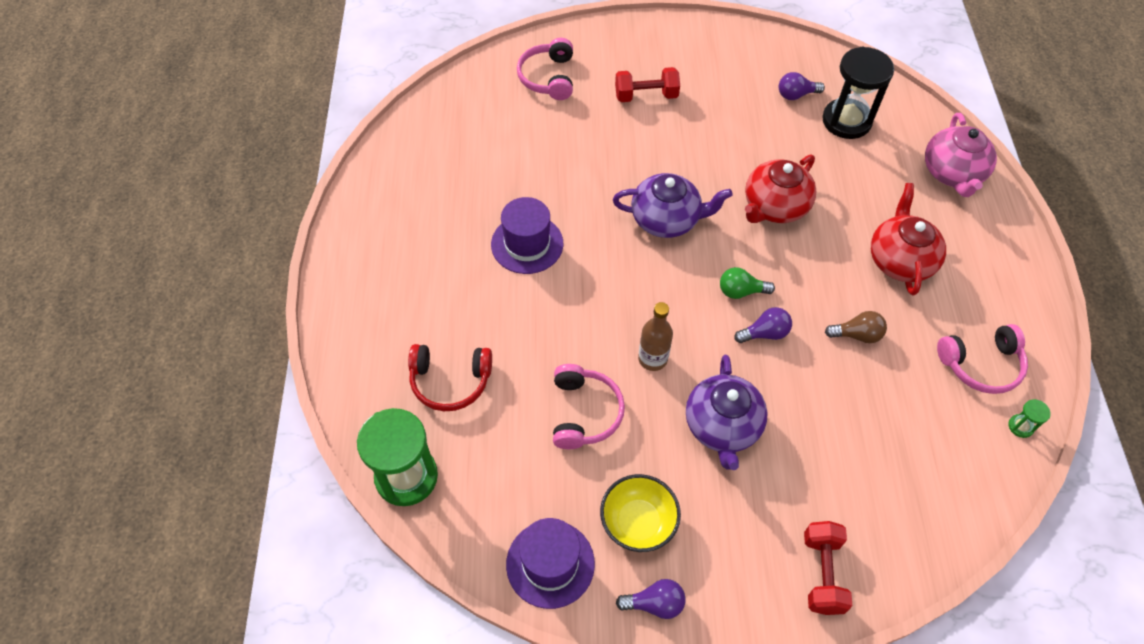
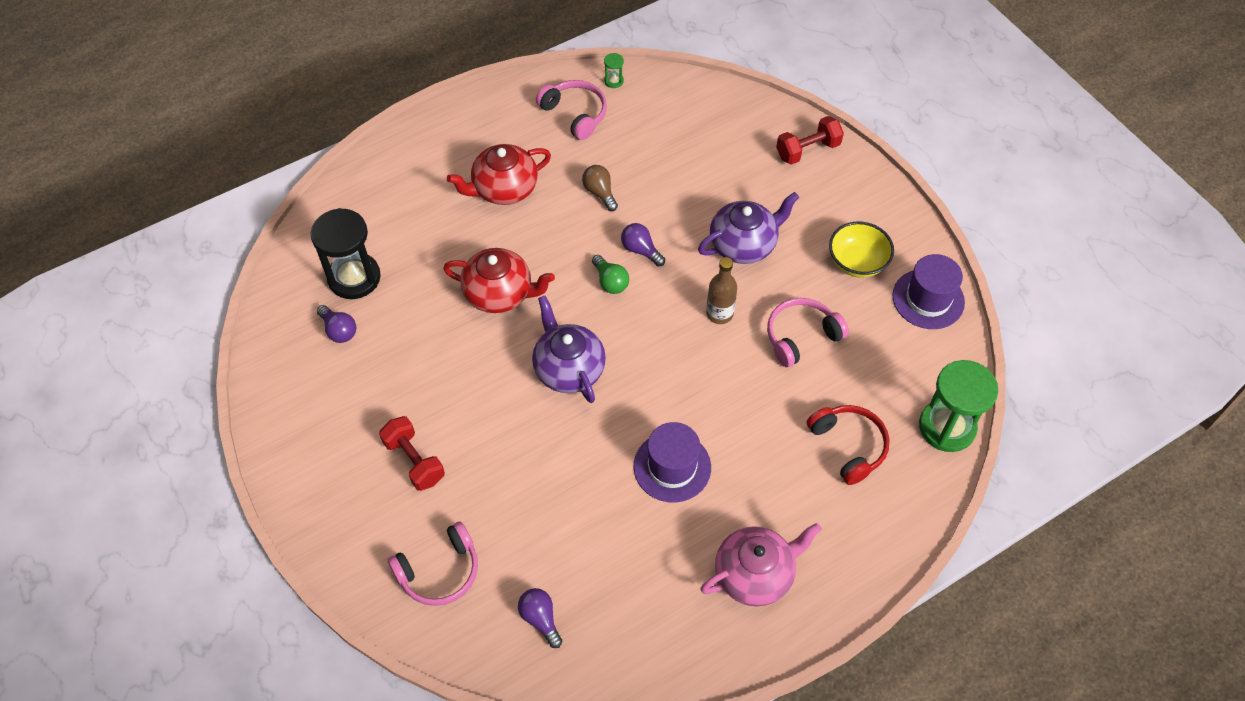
camera: 120 degrees left, 0 degrees up
(655, 603) = (902, 228): purple light bulb -> purple light bulb (540, 619)
(952, 173) = (379, 182): pink teapot -> pink teapot (755, 574)

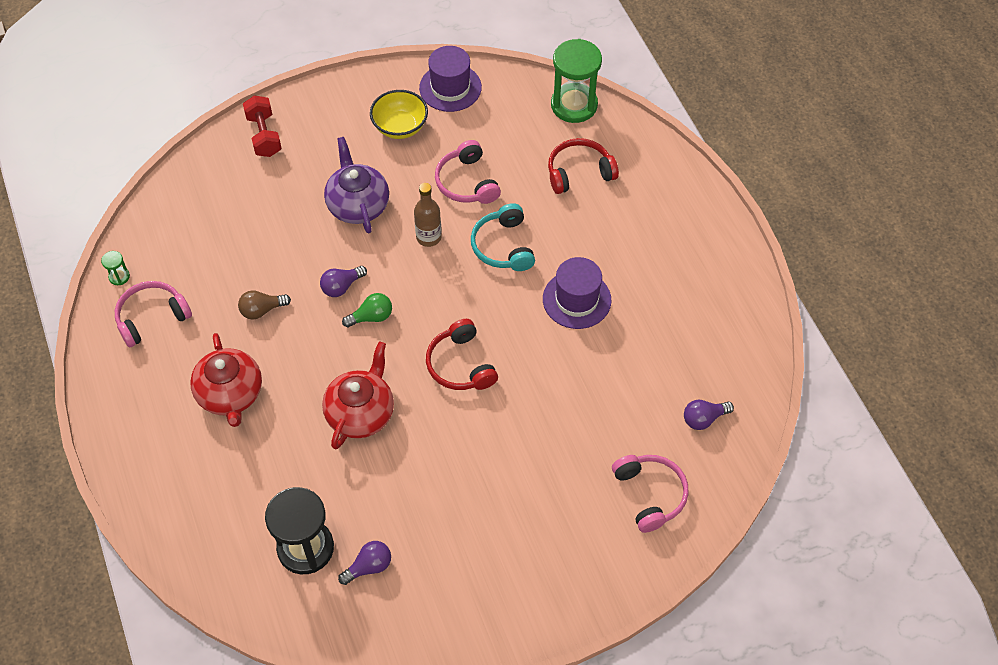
camera: 80 degrees left, 0 degrees up
(414, 461) = (534, 506): red dumbbell -> none
(568, 368) = (460, 365): purple teapot -> red headphones
(725, 384) = (503, 246): none -> turquoise headphones
(755, 574) = (683, 258): pink teapot -> none

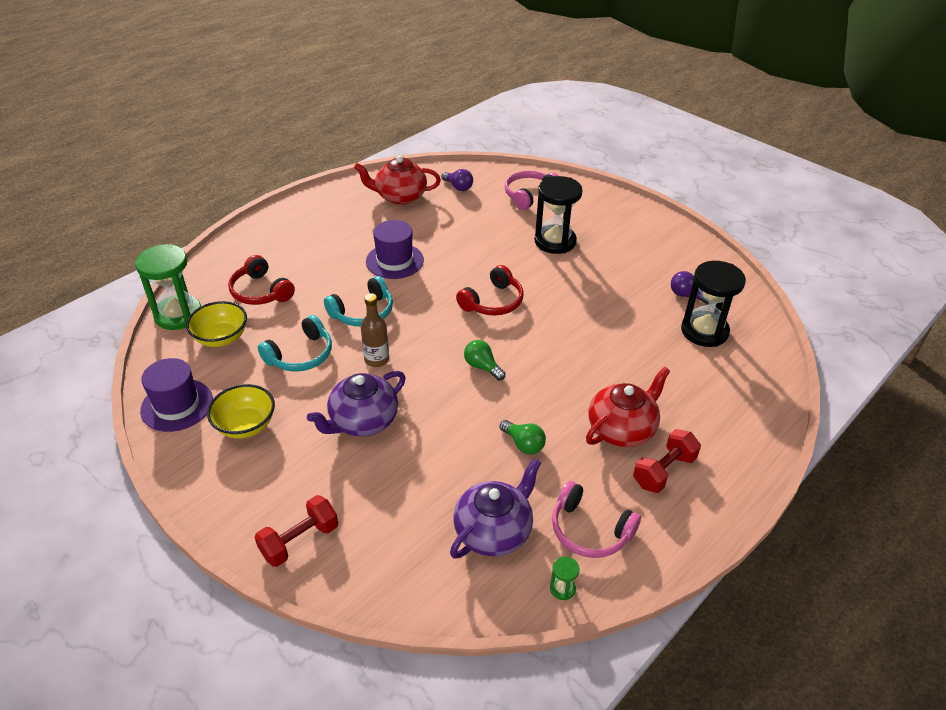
camera: 115 degrees left, 15 degrees down
(168, 402) = (664, 471): none -> red dumbbell
(193, 254) = (494, 531): none -> purple teapot
(262, 310) = (523, 444): brown light bulb -> green light bulb
(341, 287) = (463, 397): purple light bulb -> none
(361, 413) = (575, 341): red teapot -> red teapot (400, 196)
(467, 182) = (301, 355): pink headphones -> turquoise headphones
(523, 130) = (221, 338): none -> yellow bowl
(537, 476) = (555, 241): none -> black hourglass

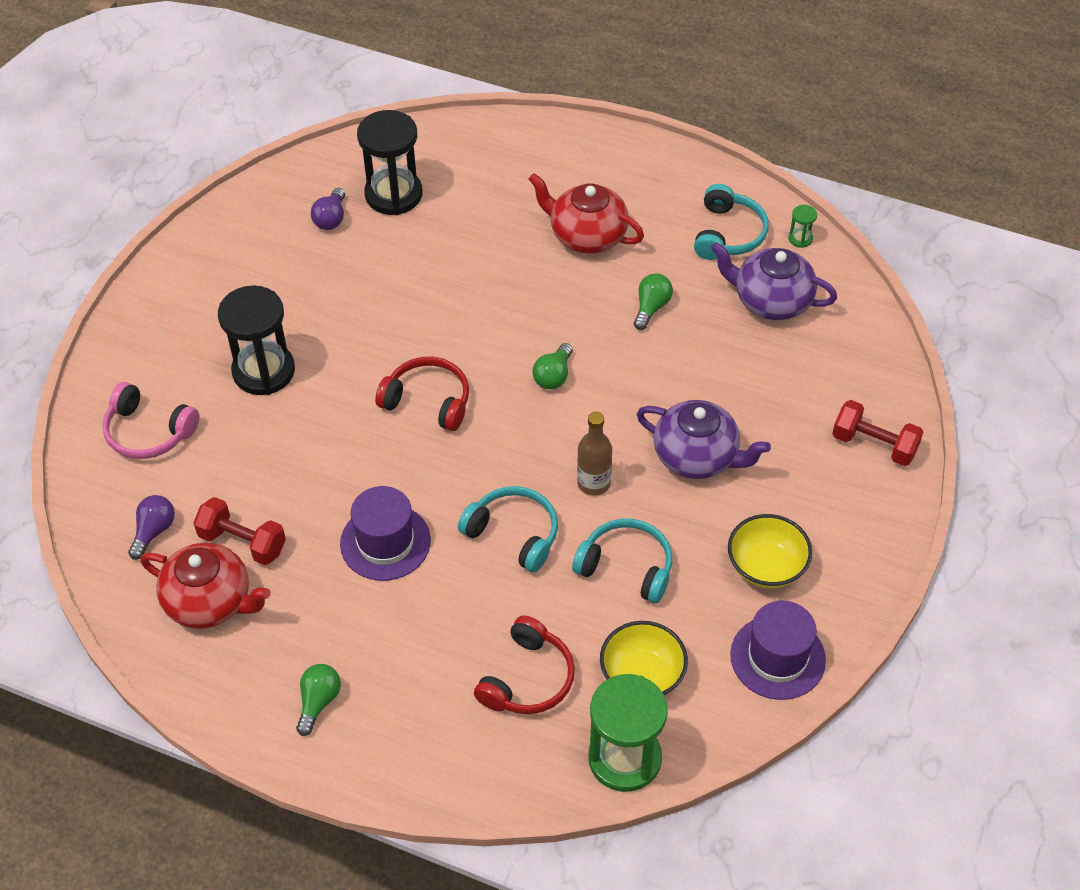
camera: 110 degrees left, 10 degrees up
(311, 218) = (318, 702): none -> green light bulb
(400, 196) = (210, 601): red teapot -> red teapot turned 45 degrees counterclockwise
(589, 530) = (728, 234): pink headphones -> turquoise headphones
(664, 471) = (626, 195): red dumbbell -> red dumbbell (242, 542)

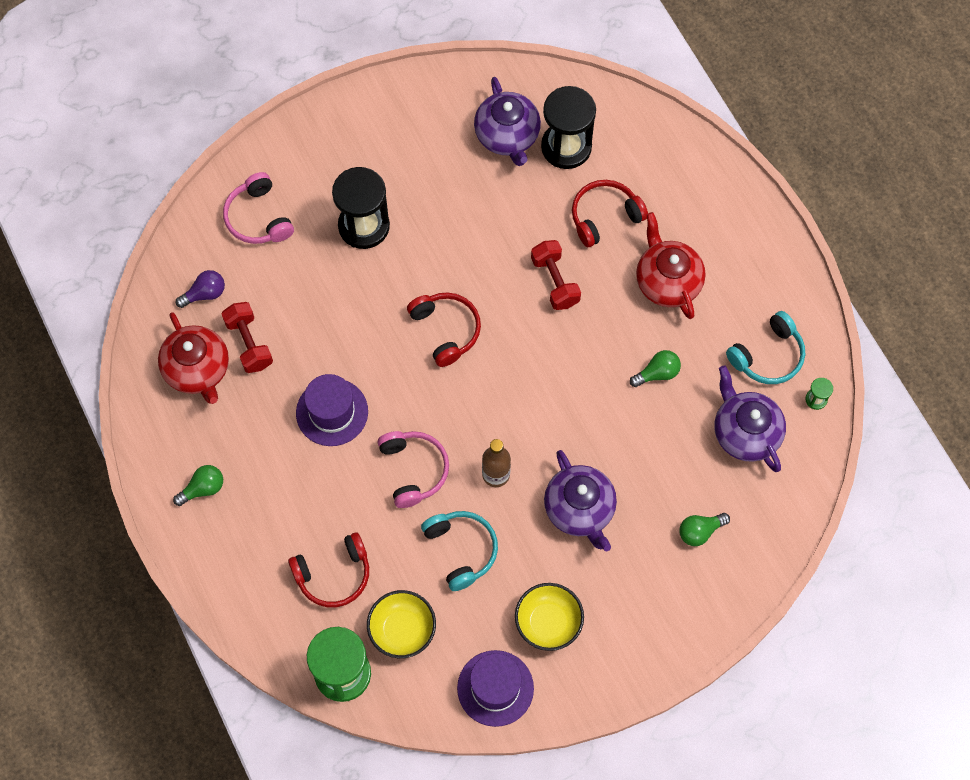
camera: 40 degrees right, 15 degrees up
(331, 218) = (507, 136): purple light bulb -> purple teapot
(482, 223) = (604, 216): none -> red headphones
(514, 534) = (413, 470): turquoise headphones -> pink headphones
(553, 376) = (543, 375): green light bulb -> green light bulb (700, 531)
(874, 445) = (706, 596): red dumbbell -> red dumbbell (555, 281)

